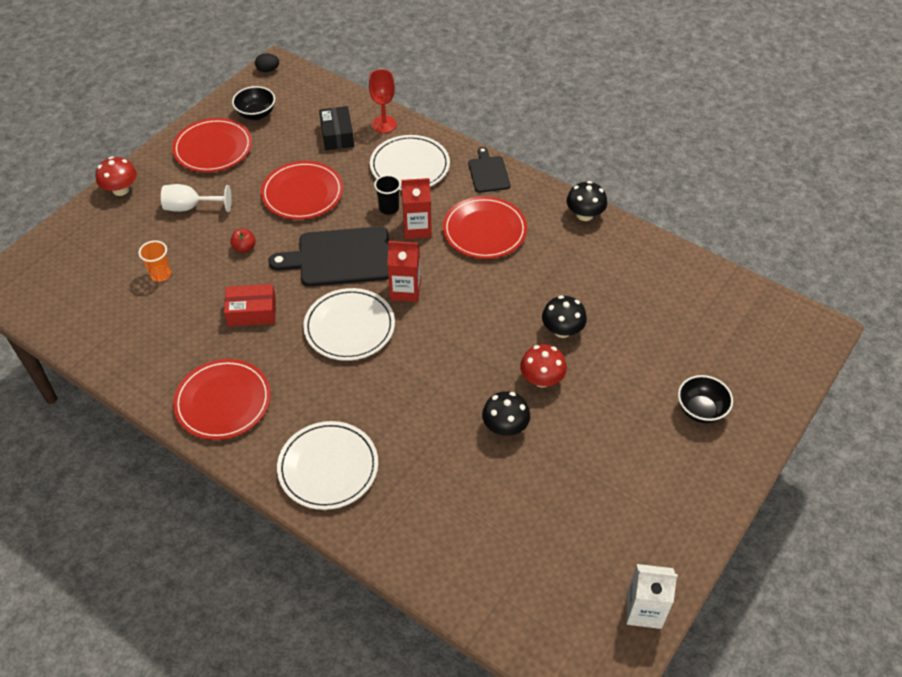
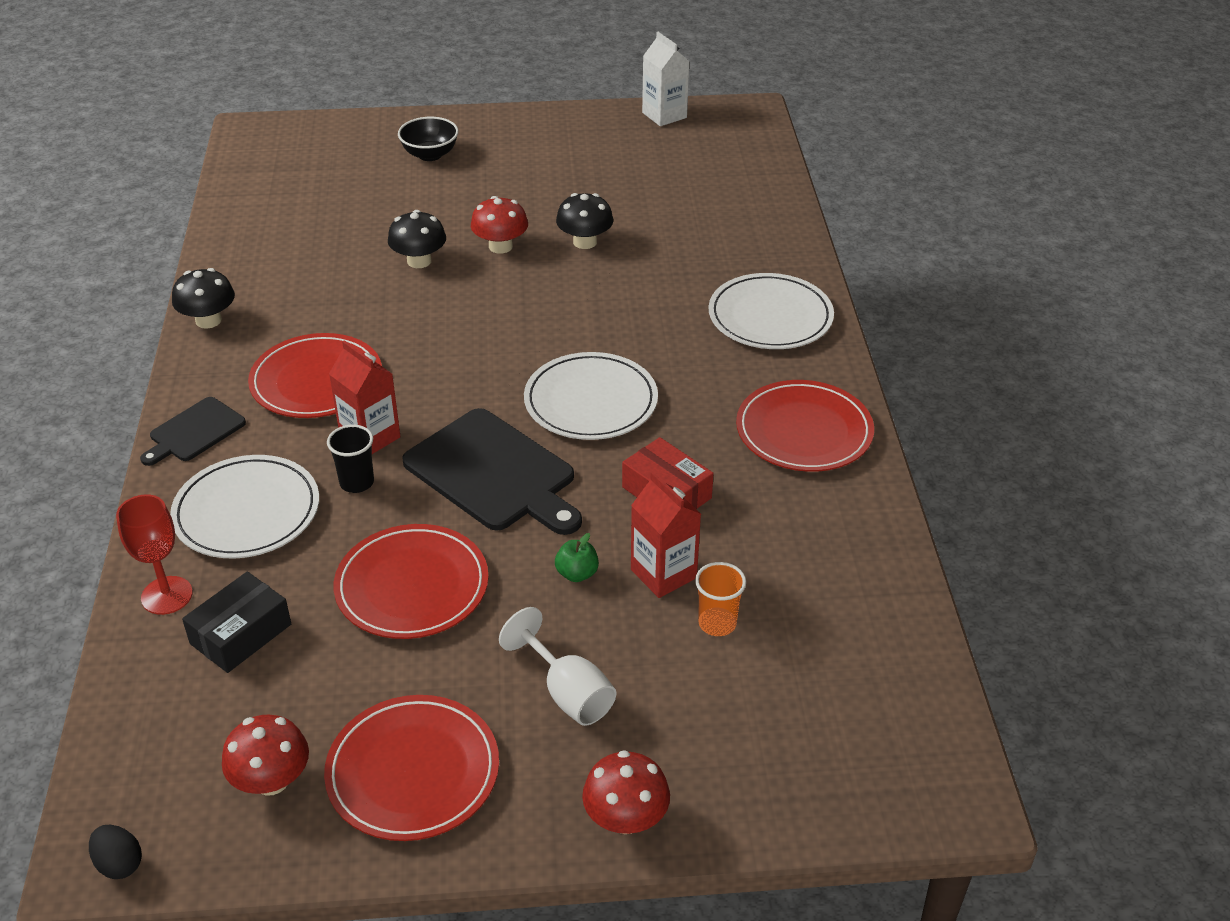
camera: 130 degrees left, 10 degrees down
(244, 248) = (577, 573): red apple -> green apple
(256, 114) = (271, 780): black bowl -> red mushroom
(405, 290) = (486, 391): red carton -> red carton (663, 574)

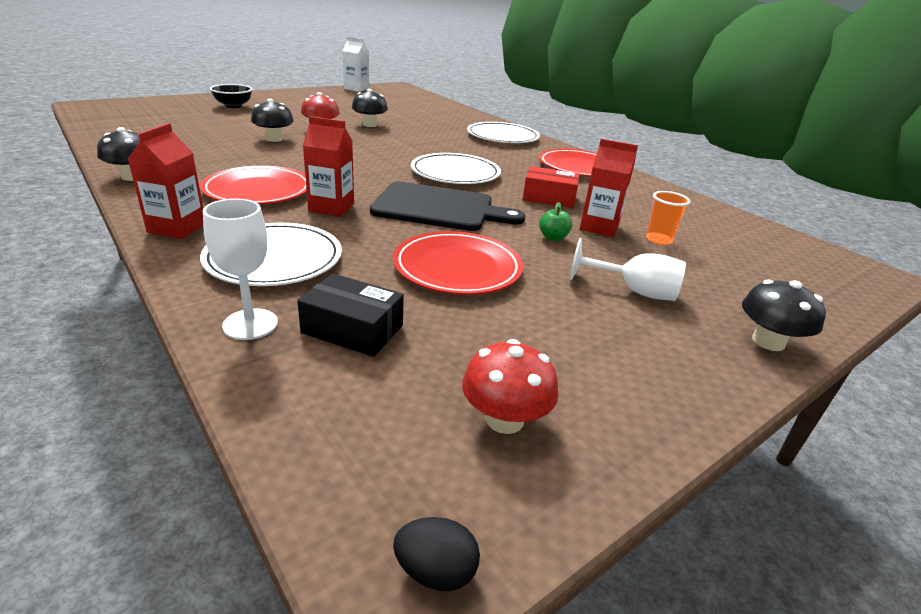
camera: 35 degrees left, 10 degrees down
(167, 595) = (250, 324): red goblet -> white goblet
(194, 432) = (177, 228): black cutting board -> red carton
(241, 634) = (352, 329): black box -> black box turned 75 degrees counterclockwise
(357, 483) = (348, 228): black cup -> none
(413, 772) = (606, 368): red plate -> none
(626, 818) = (768, 341): red mushroom -> black mushroom

